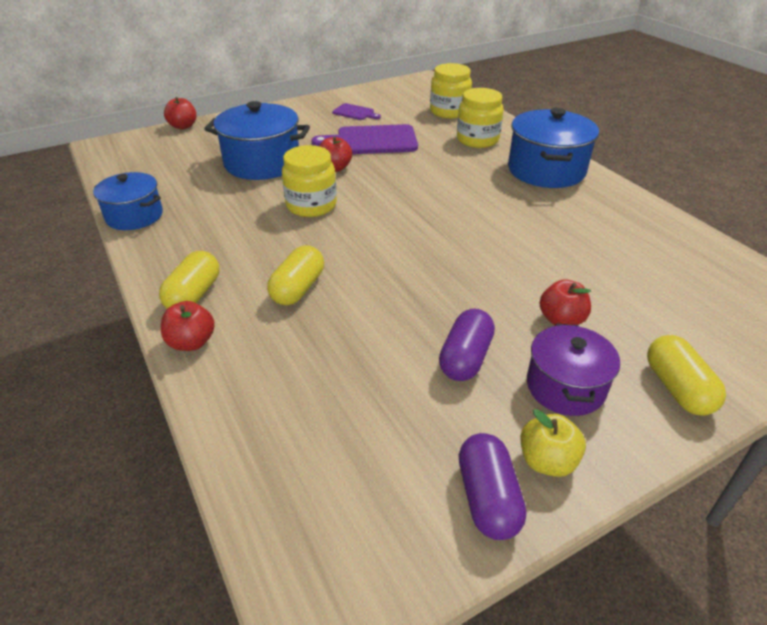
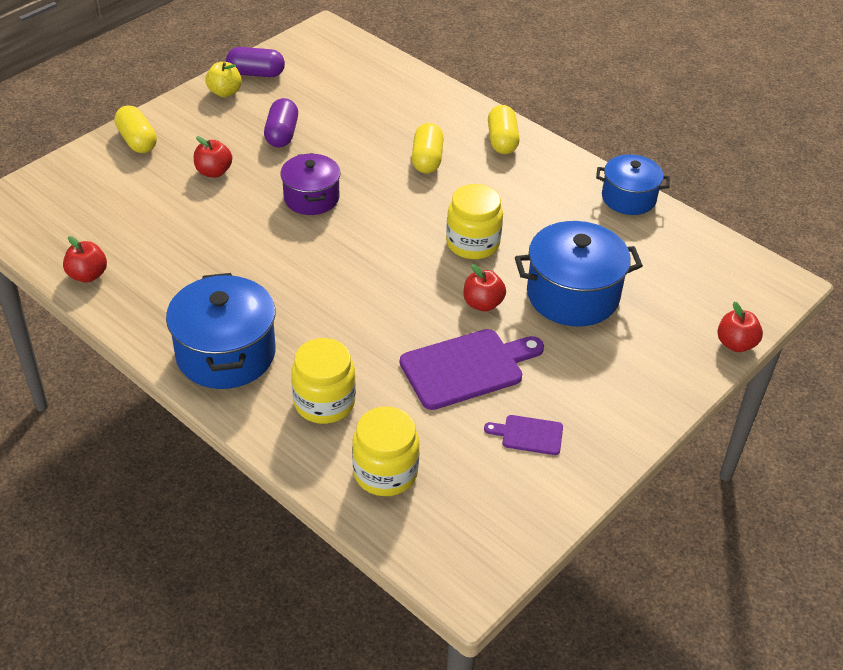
camera: 160 degrees right, 5 degrees up
(191, 342) = (473, 111): red apple -> red apple (88, 275)
(488, 498) = (256, 73): purple capsule -> purple capsule turned 60 degrees counterclockwise
(565, 387) = (212, 129): purple pot -> purple pot (311, 198)

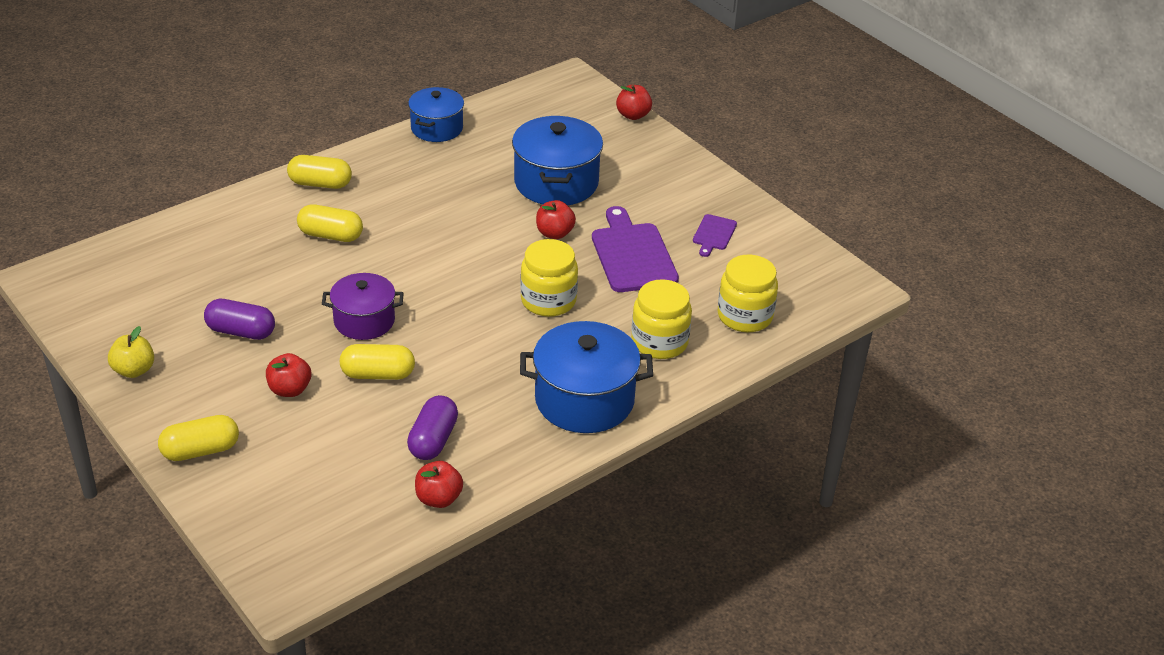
camera: 80 degrees left, 5 degrees down
(241, 217) = (378, 374): none -> yellow capsule
(256, 73) = (107, 341): purple capsule -> purple capsule (433, 440)
(472, 243) = (470, 226): yellow jar -> yellow jar (548, 301)

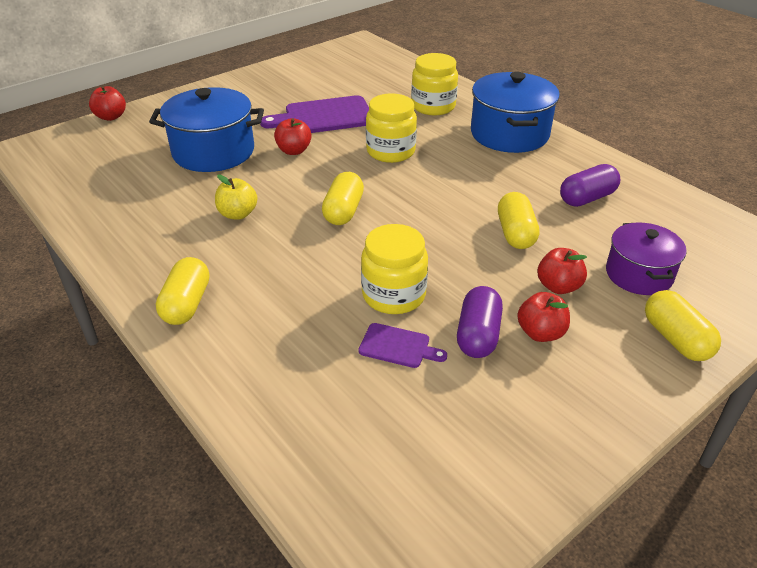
camera: 90 degrees left, 0 degrees up
(134, 370) = (575, 422): yellow apple -> yellow apple (238, 214)
(331, 235) = (293, 285): yellow capsule -> yellow capsule (343, 211)
(364, 321) = (439, 248): purple pot -> purple pot (638, 274)
(433, 440) = (587, 198): purple capsule -> purple capsule turned 45 degrees counterclockwise
(437, 128) = (91, 225): blue pot -> none
(438, 499) = (652, 192): red apple -> red apple (540, 333)
(714, 234) = (297, 86): purple cutting board -> purple cutting board (398, 346)
(745, 316) = (396, 77): yellow jar -> yellow jar (393, 295)

